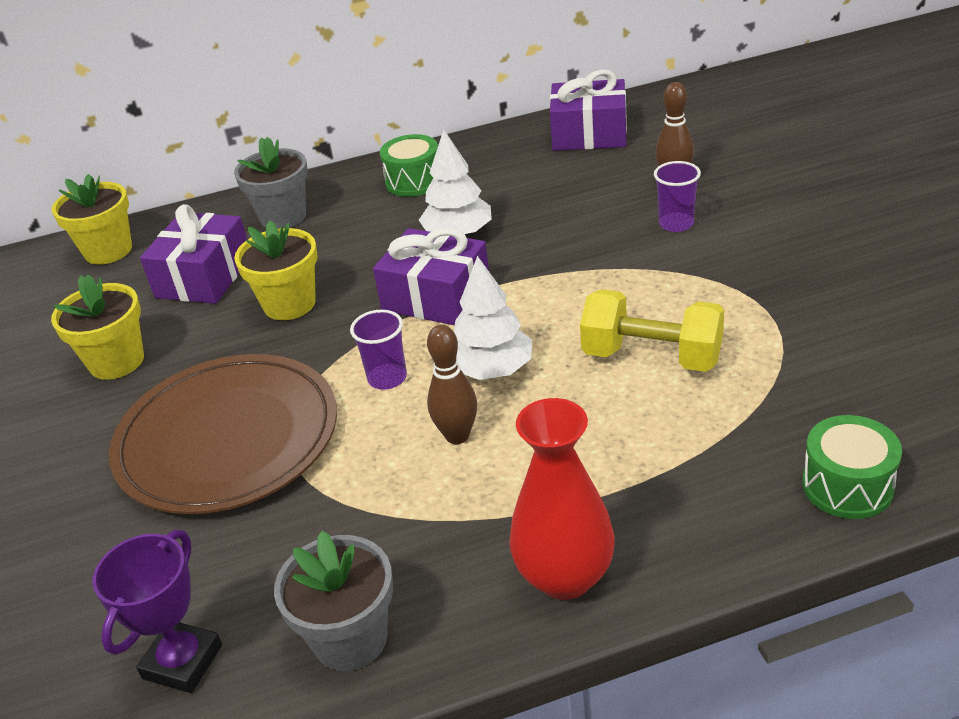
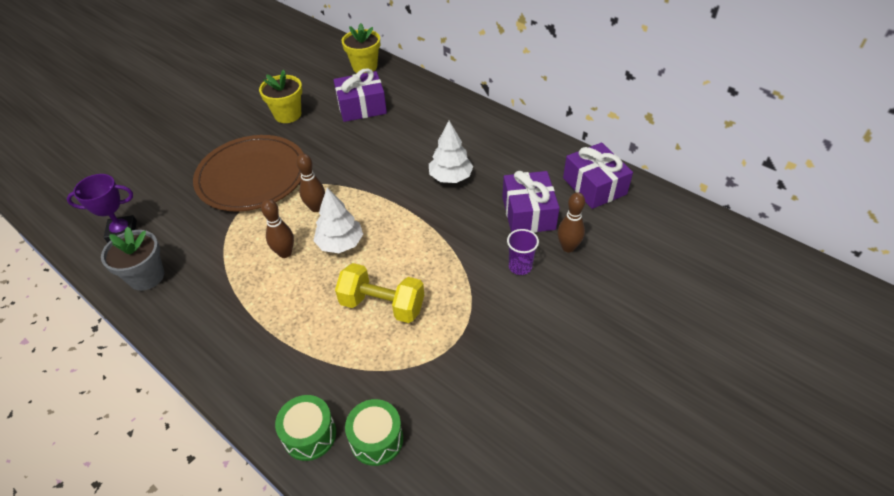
camera: 55 degrees right, 10 degrees up
(283, 217) = (426, 106): grey flower pot -> none
(289, 304) = (356, 146): yellow flower pot -> none
(387, 378) = (316, 208): purple cup -> brown bowling pin
(414, 181) = (490, 136): green drum -> green drum (376, 439)
(436, 297) = (389, 195): purple gift -> purple gift (528, 213)
(565, 577) = (203, 335): red vase -> none
(652, 357) = (382, 305): yellow dumbbell -> yellow dumbbell turned 60 degrees counterclockwise

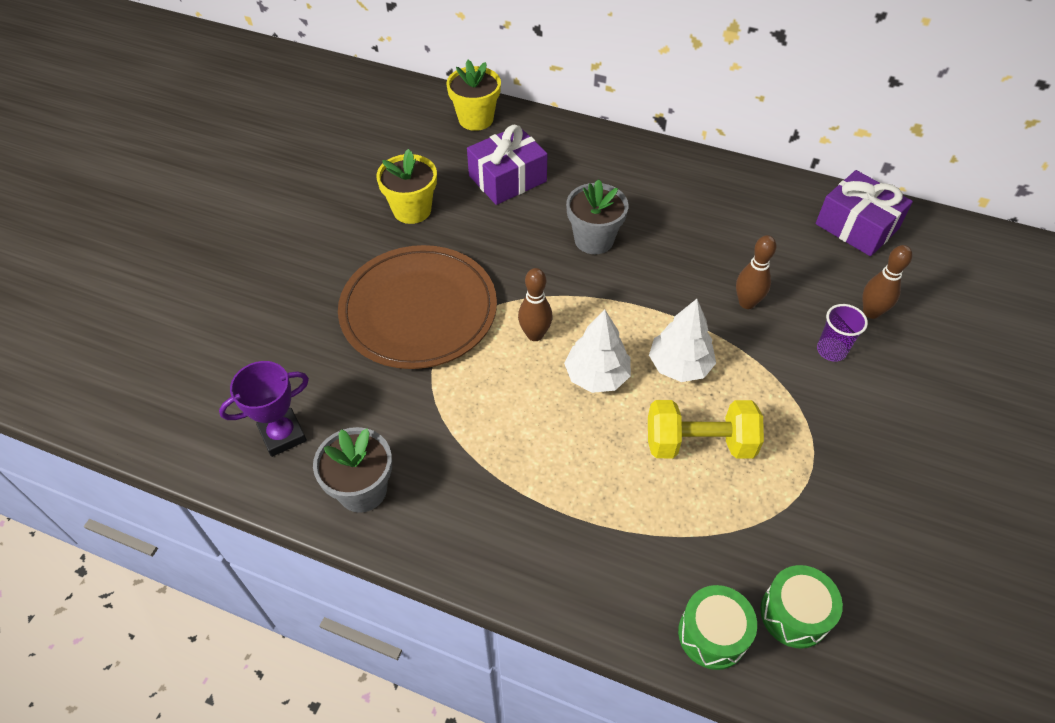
camera: 20 degrees left, 5 degrees up
(285, 253) = (532, 407): brown bowling pin -> brown bowling pin (747, 303)
(395, 156) = (594, 240): none -> grey flower pot
(450, 177) = (681, 253): white tree -> white tree (679, 365)
(528, 213) = (801, 279): purple gift -> none

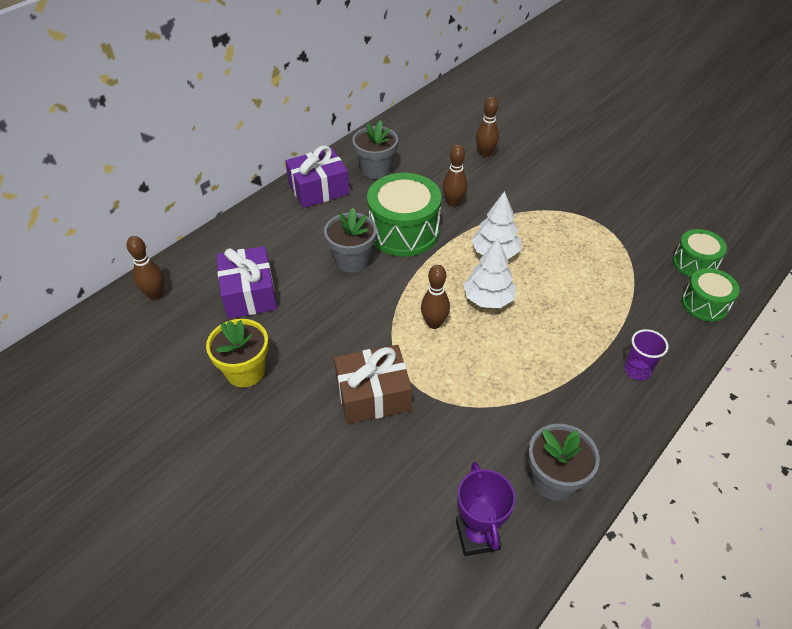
camera: 70 degrees left, 5 degrees down
(418, 310) = (373, 395): brown plate -> brown gift
(475, 119) = (155, 295): yellow flower pot -> brown bowling pin
(665, 269) = (403, 231): none -> green drum
(699, 443) = (563, 264): yellow dumbbell -> none
(759, 214) = (376, 170): none -> grey flower pot
(831, 350) = (508, 180): purple cup -> purple cup (637, 370)
(856, 226) = (411, 133): purple gift -> purple gift (318, 189)

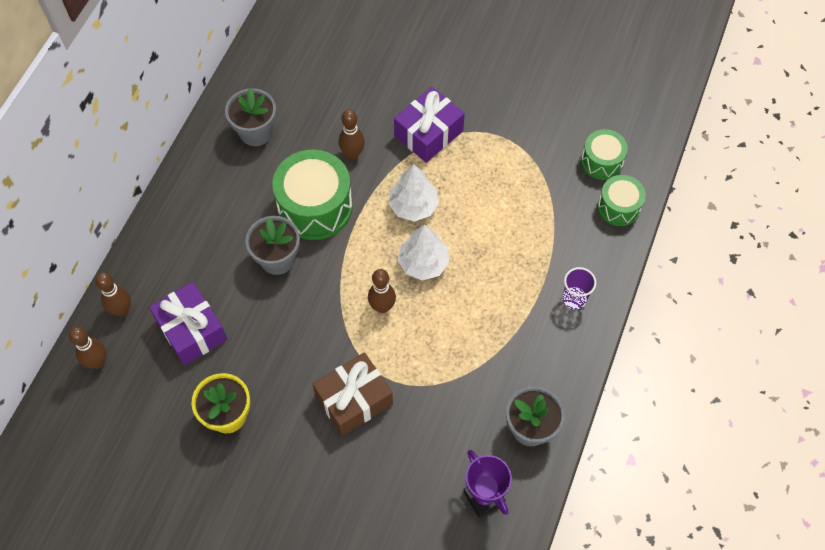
camera: 20 degrees left, 15 degrees up
(318, 189) = (205, 177): purple gift -> purple gift (428, 133)
(485, 154) = (364, 75): brown bowling pin -> brown bowling pin (122, 310)

